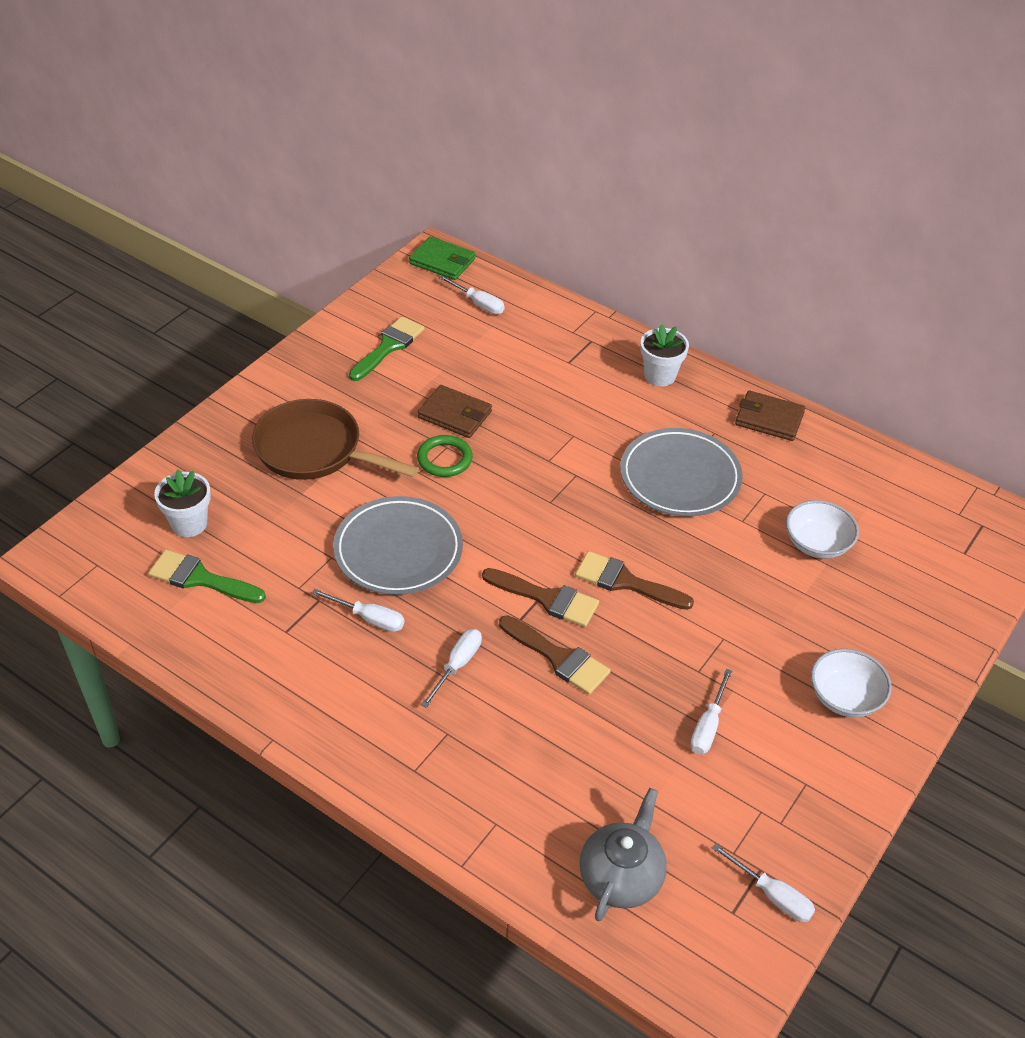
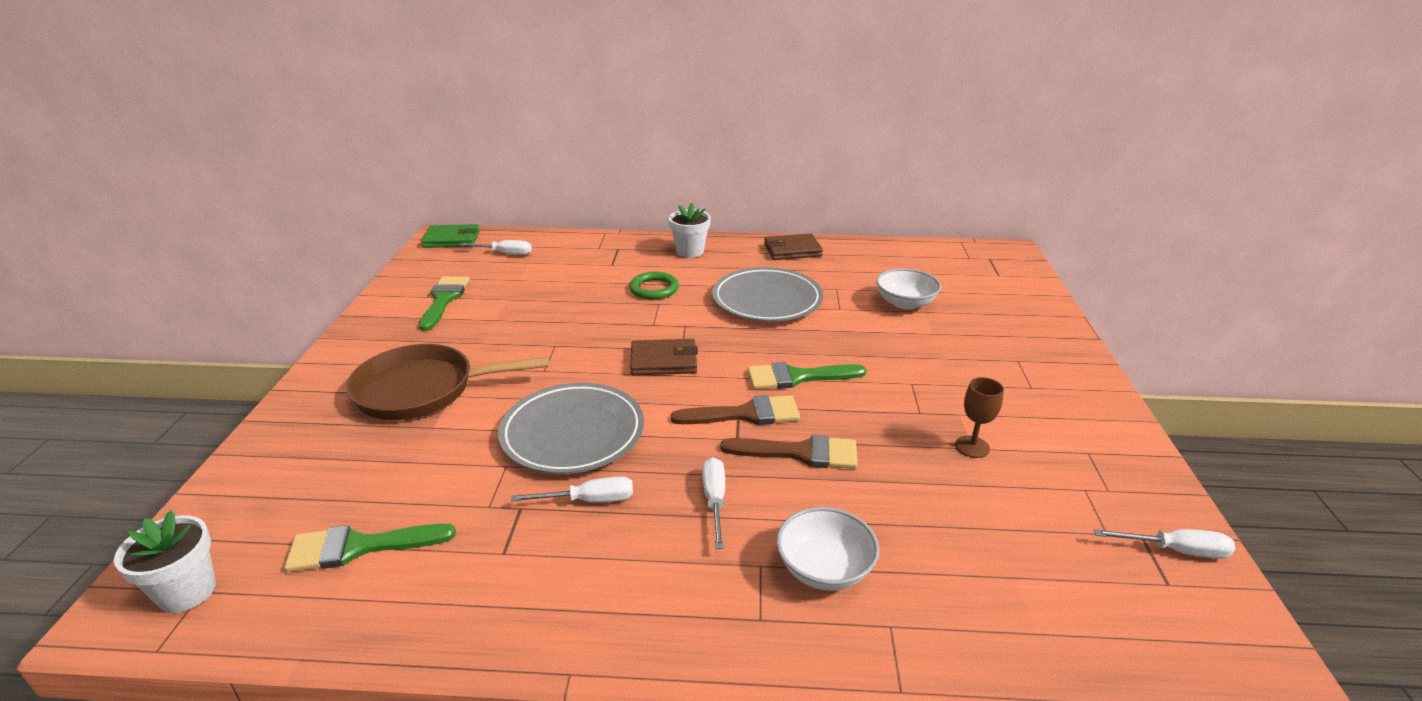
camera: 30 degrees left, 15 degrees down
(189, 524) = (312, 501): white flower pot -> white flower pot (187, 592)
(444, 459) = (560, 353): green ring -> green ring (654, 289)
(455, 414) = (543, 322): brown wallet -> brown wallet (663, 361)
(621, 877) = (1051, 608): grey teapot -> none
(625, 582) = (797, 377): brown brush -> green brush
(708, 726) = (972, 447): white screwdriver -> brown goblet
(845, 697) = (1038, 383): white bowl -> white bowl (824, 568)

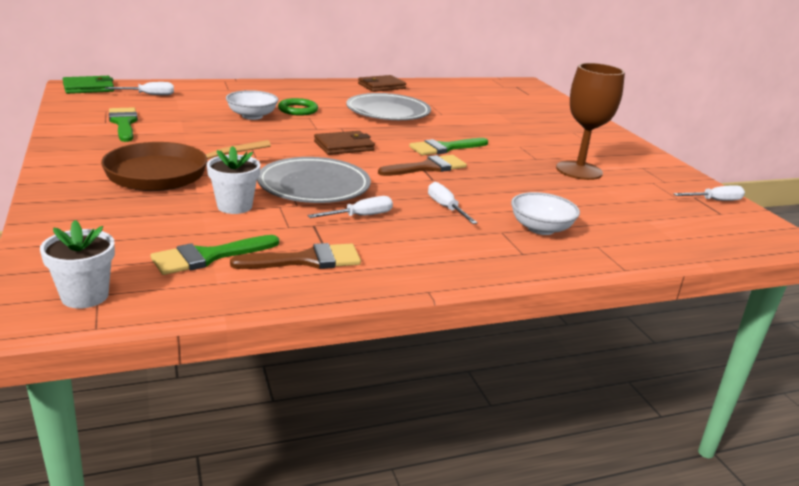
camera: 25 degrees left, 5 degrees down
(690, 251) = (305, 89): white flower pot -> white flower pot (234, 206)
(800, 453) = (480, 182): brown brush -> brown brush (306, 260)
(905, 303) = (482, 109): white bowl -> white bowl (252, 116)
(972, 447) = (579, 170): brown goblet -> brown goblet, size x2.06

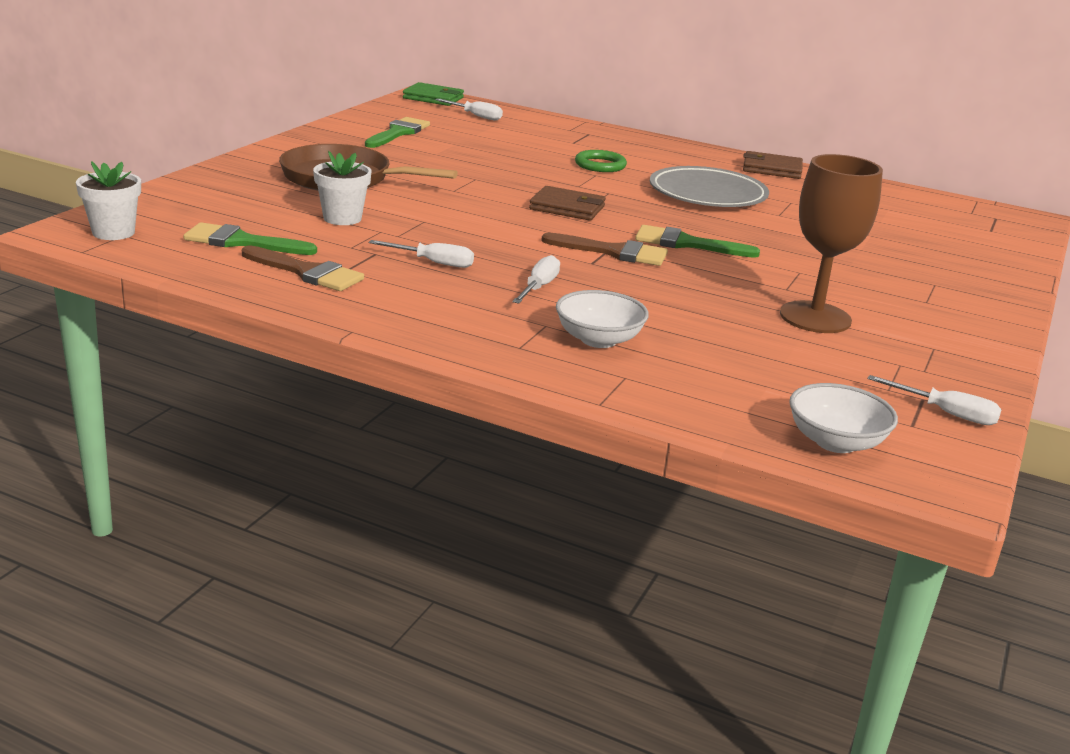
camera: 45 degrees right, 0 degrees up
(252, 116) = (535, 158): white bowl -> white bowl (835, 442)
(314, 186) = (449, 228): grey plate -> none

